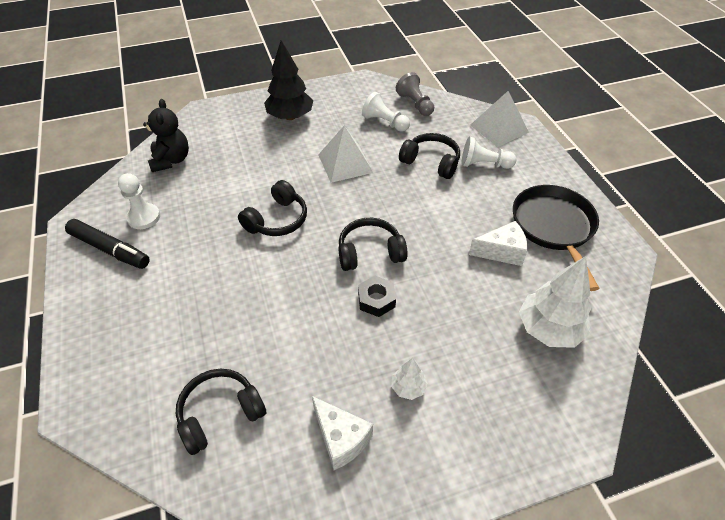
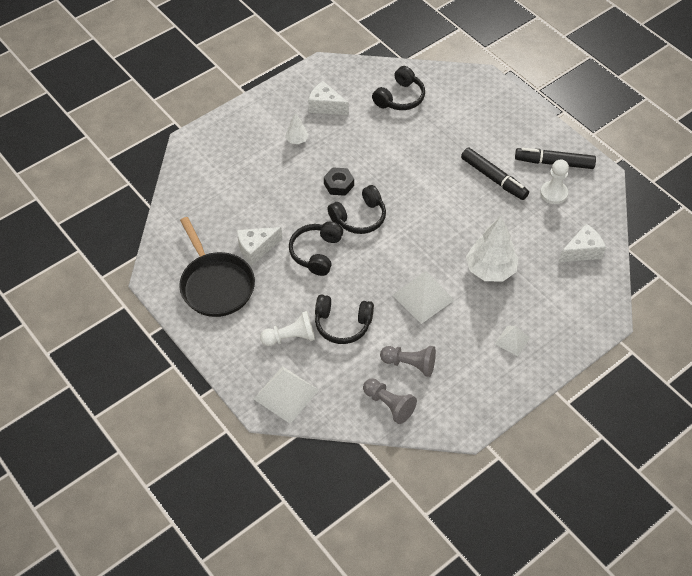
camera: 160 degrees right, 5 degrees up
(171, 160) = (582, 251): black teddy bear -> white cheese
(191, 252) = (493, 178): none -> black marker
(277, 220) = (447, 223): black headphones -> black headphones (316, 253)
(290, 117) = (512, 340): black tree -> white pyramid
(385, 122) = (410, 364): white pawn -> grey pawn
(549, 329) = (212, 199): white tree -> white tree (490, 270)

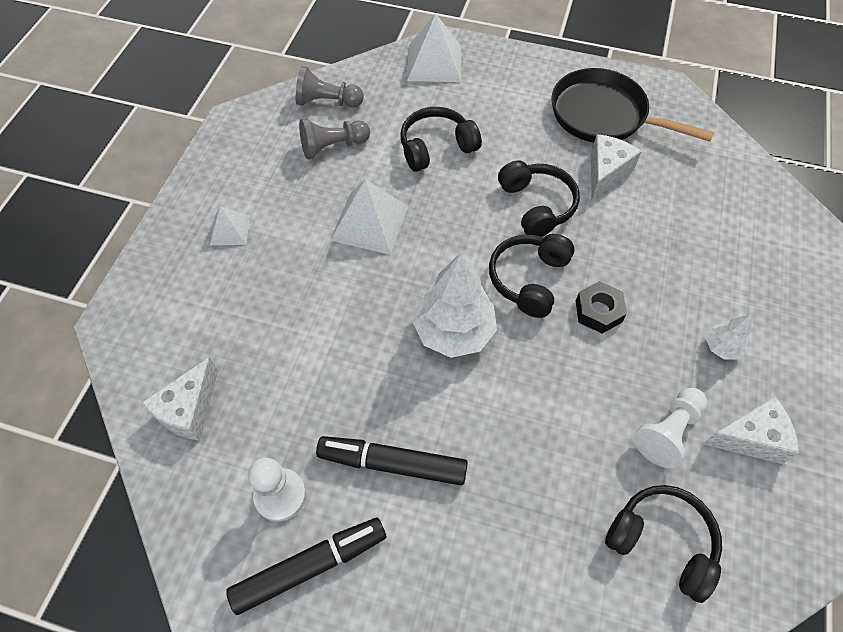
camera: 145 degrees right, 5 degrees up
(290, 337) = (477, 108): white pawn -> white pawn (668, 431)
(400, 98) = (662, 541): black headphones -> black headphones turned 120 degrees clockwise
(490, 270) = (308, 305): white tree -> white tree (454, 331)

